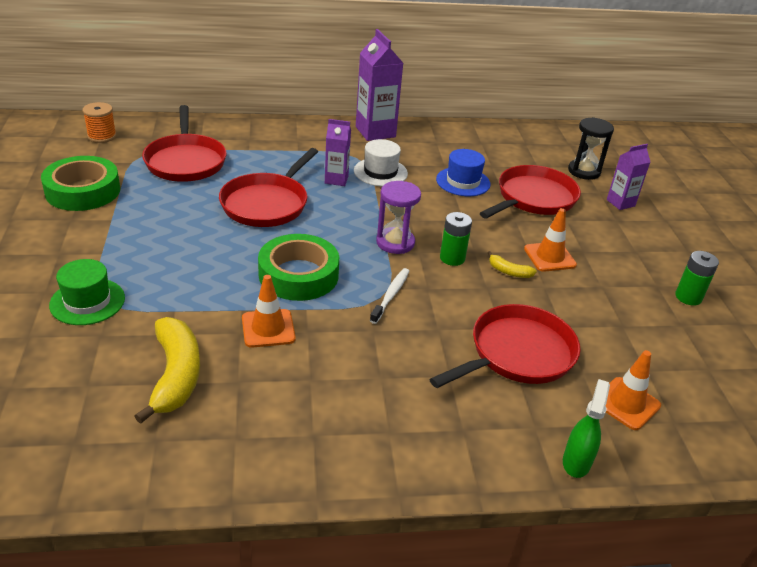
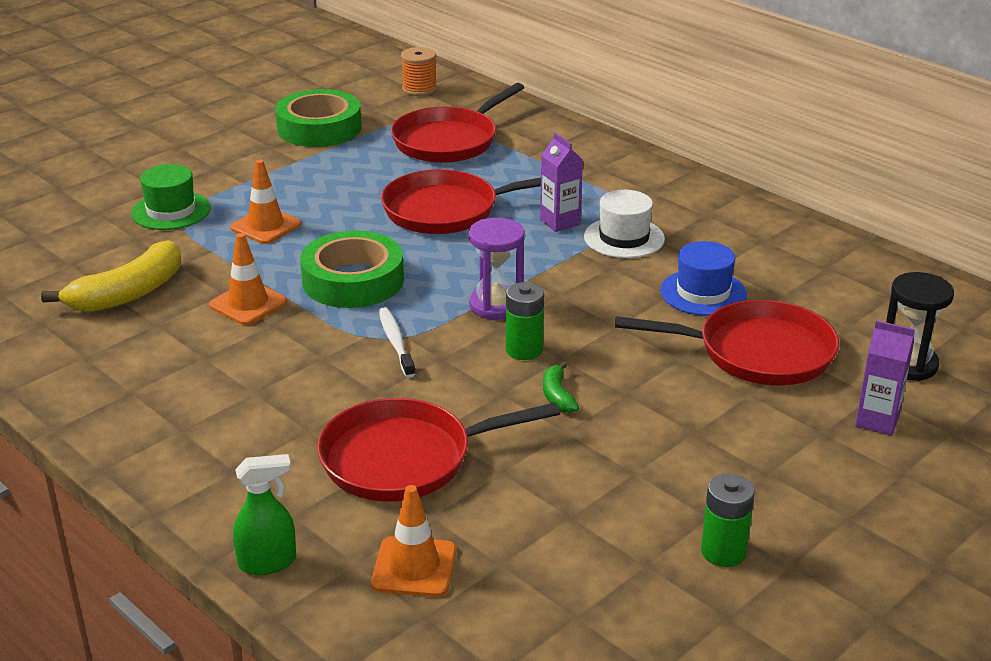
camera: 55 degrees right, 5 degrees down
(375, 132) = (707, 198): purple carton -> none
(391, 295) = (395, 342): white toothbrush -> white toothbrush turned 90 degrees counterclockwise
(509, 272) = (557, 396): yellow banana -> green banana
(517, 354) = (405, 459): red pan -> red pan turned 150 degrees clockwise
(549, 257) = (637, 412): orange traffic cone -> orange traffic cone (266, 226)

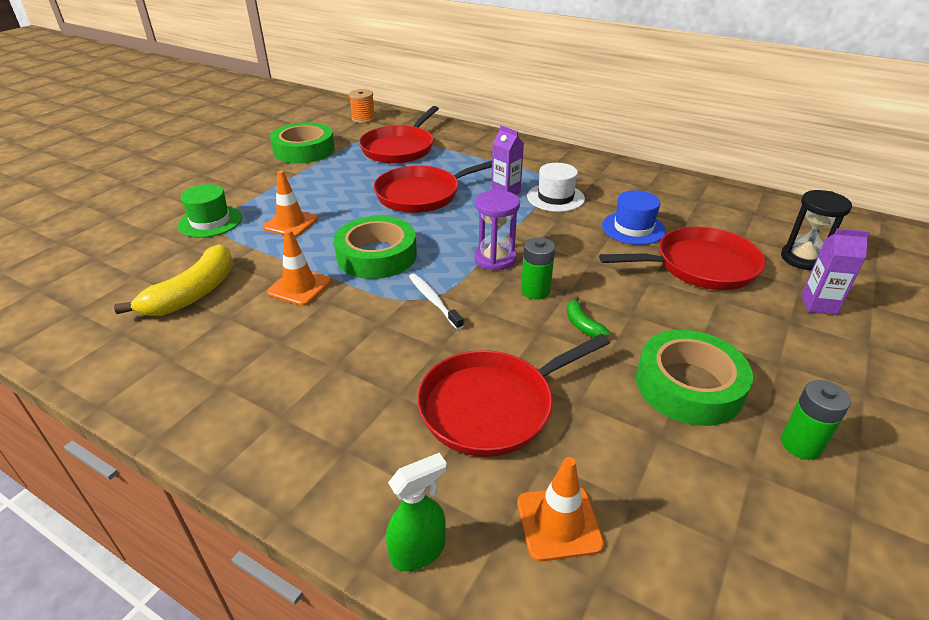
camera: 15 degrees left, 5 degrees up
(639, 477) = (689, 385): none -> green tape

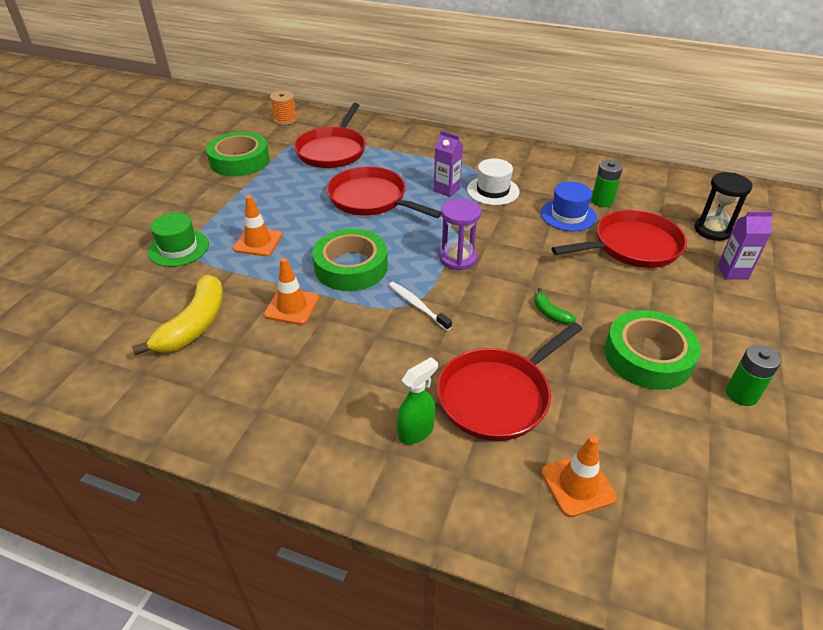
camera: 10 degrees left, 5 degrees up
(418, 551) = (477, 524): green spray bottle -> green spray bottle (416, 431)
(422, 194) = (371, 199): red pan -> red pan turned 75 degrees clockwise
(535, 291) = (502, 286): green battery -> green battery (602, 201)

